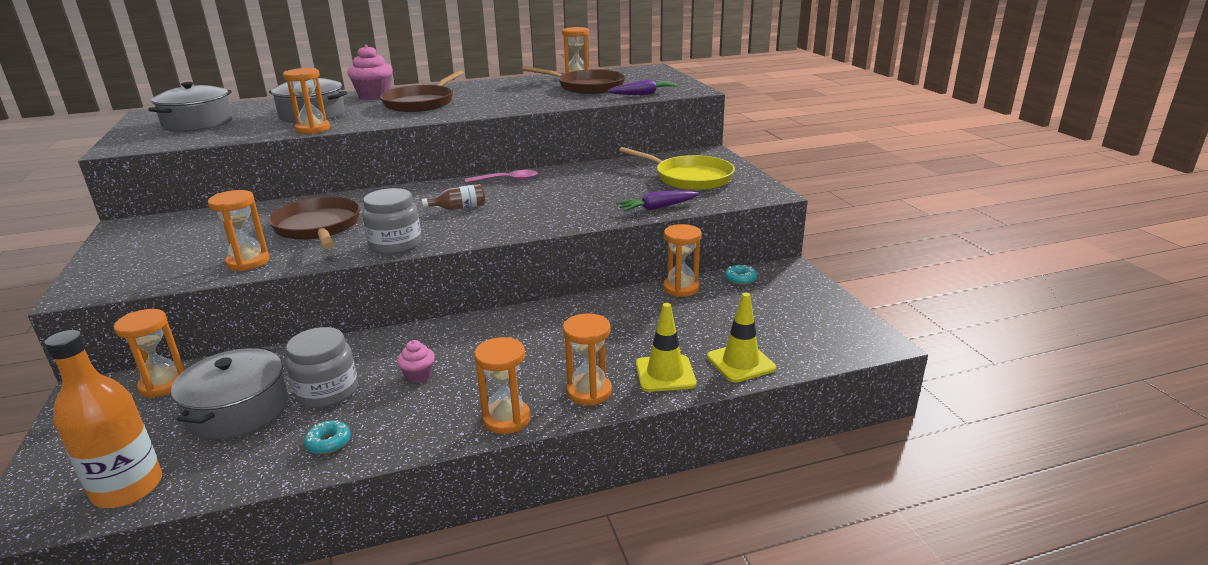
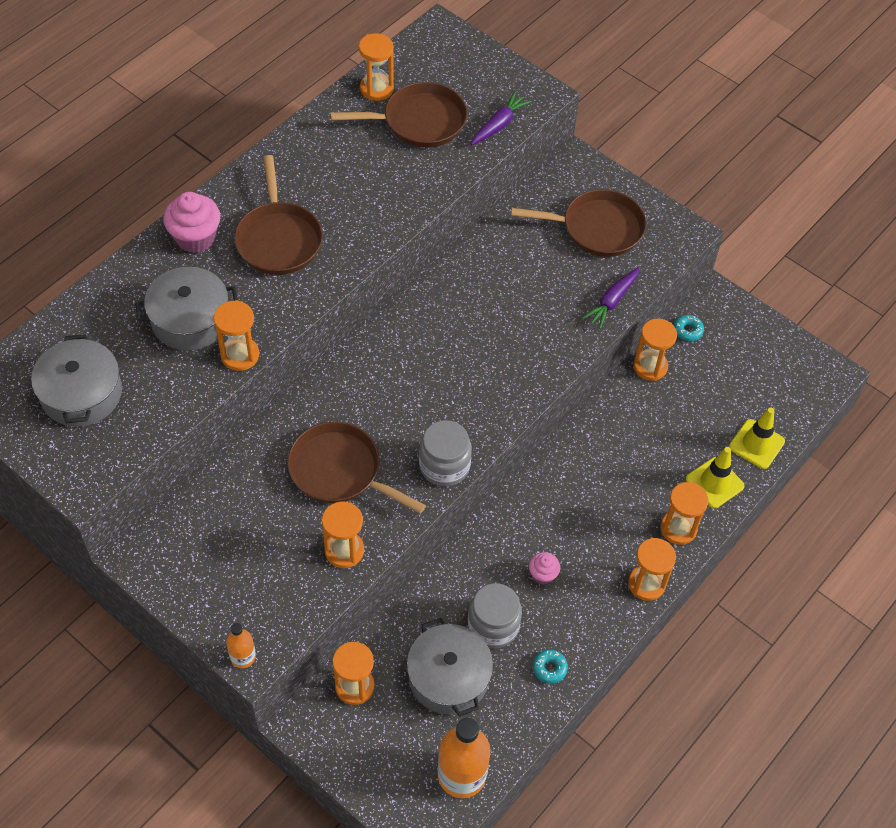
camera: 35 degrees left, 30 degrees up
(77, 288) = (243, 657): none -> orange bottle
(459, 208) = (435, 378): brown bottle -> none
(507, 180) = (427, 303): pink spoon -> none
(689, 178) = (597, 228): yellow pan -> brown pan

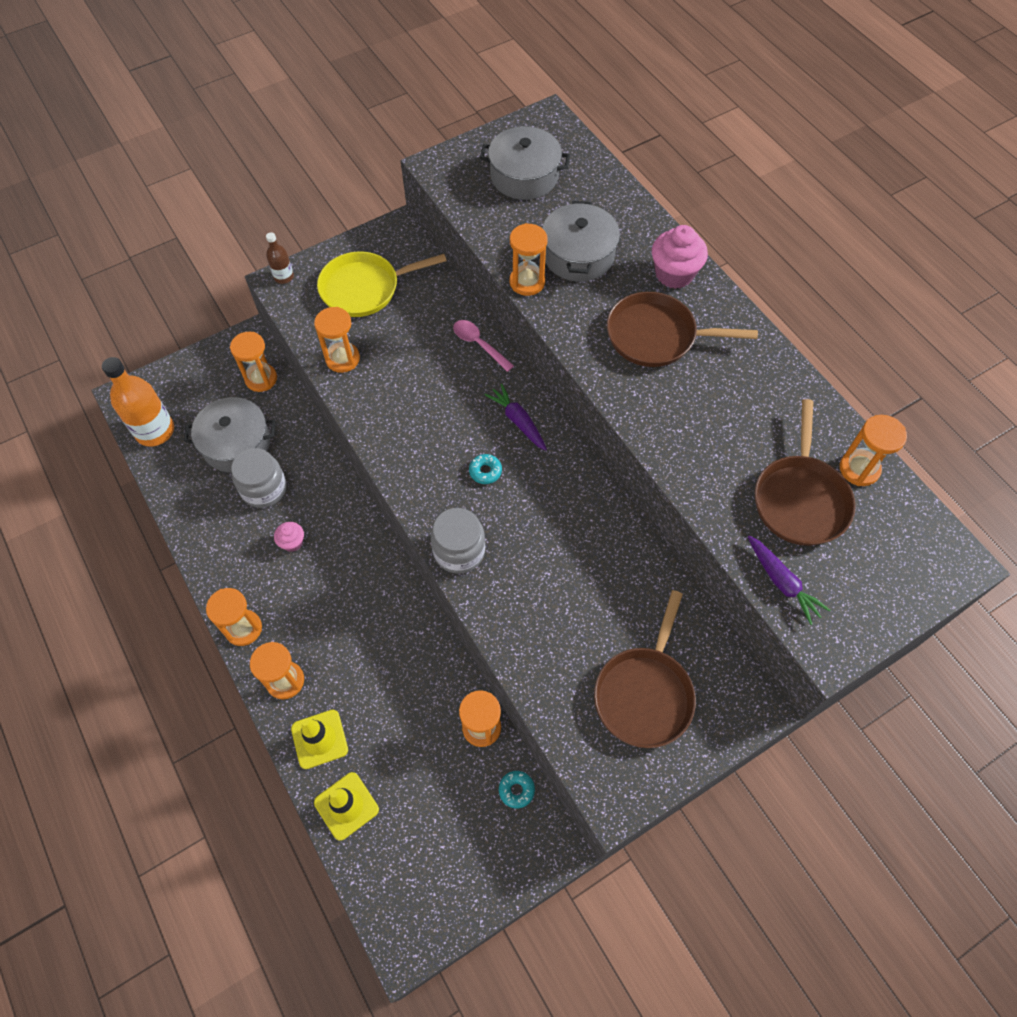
camera: 110 degrees right, 5 degrees up
(238, 562) = (364, 288): none -> yellow pan
(243, 657) = (284, 277): orange bottle -> brown bottle
(286, 428) = (478, 344): none -> pink spoon
(340, 471) = (420, 373): brown pan -> none
(444, 466) = (393, 453): grey jar -> grey jar (459, 551)
(549, 668) = (206, 520): turquoise donut -> turquoise donut (485, 471)
(612, 301) = (535, 672): purple carrot -> purple carrot (518, 421)

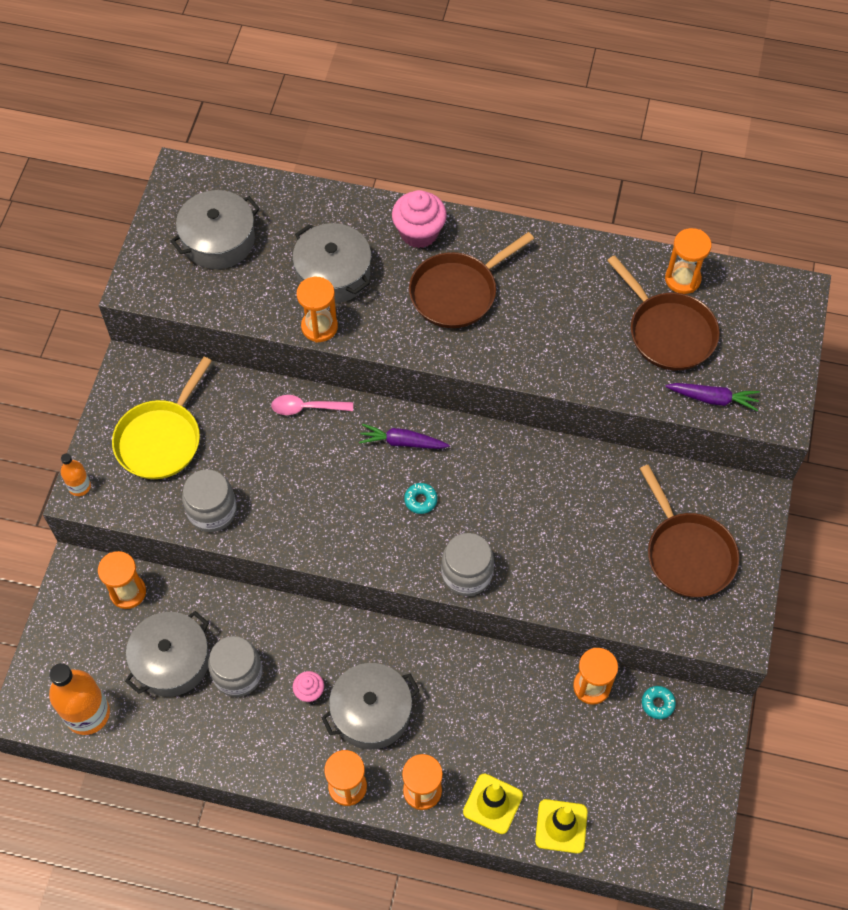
camera: 45 degrees left, 0 degrees up
(284, 277) = (79, 486): brown bottle -> orange bottle
(314, 594) = (371, 712): none -> grey pot
(342, 359) = (212, 511): orange hourglass -> grey jar

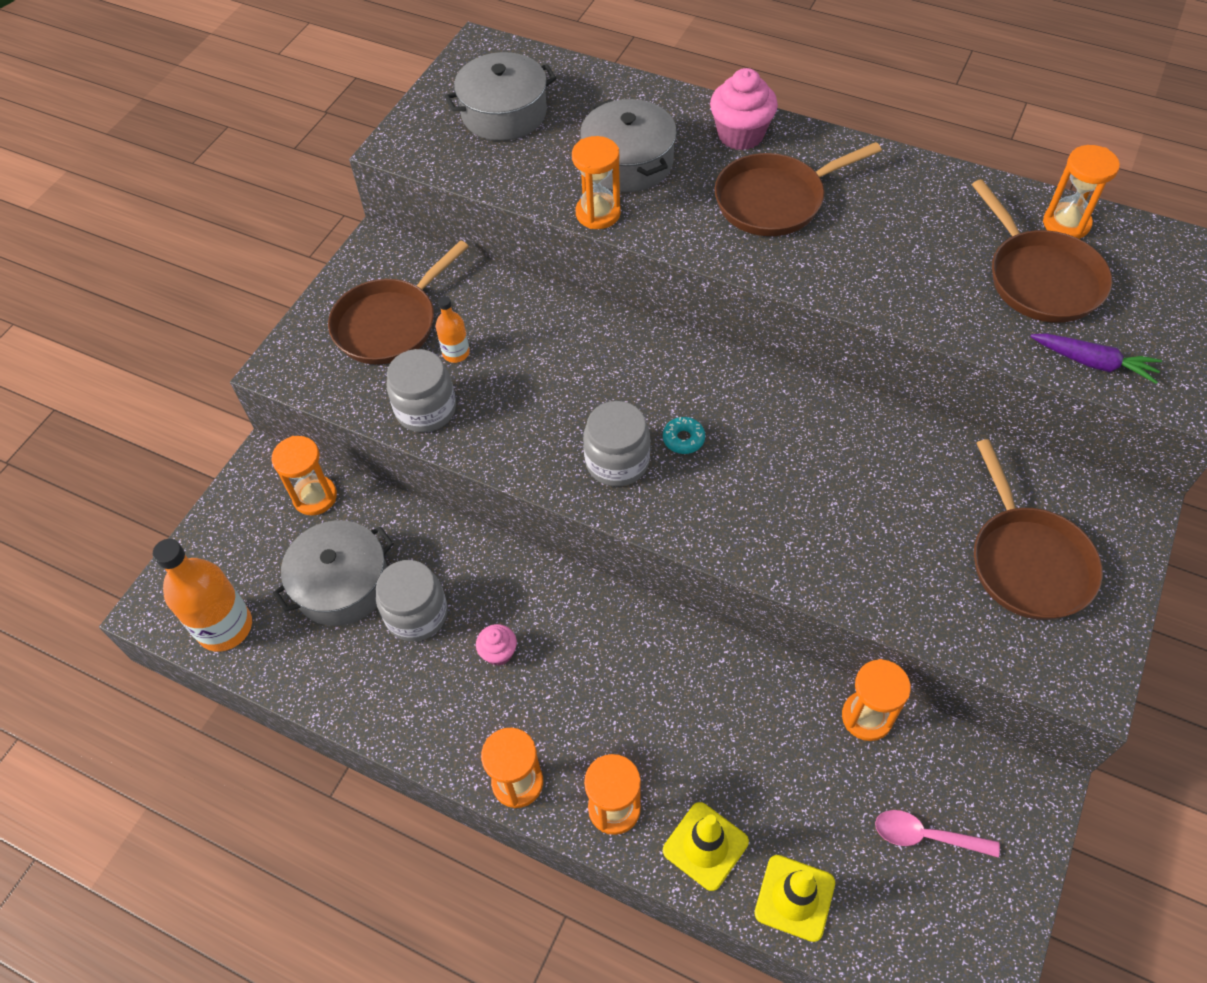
camera: 15 degrees right, 5 degrees down
(79, 486) = (281, 359): orange bottle -> orange bottle (456, 353)
(161, 439) = (390, 324): yellow pan -> brown pan
(306, 408) = (567, 316): pink spoon -> pink spoon (925, 836)
(371, 712) = (570, 693): grey pot -> none
(402, 442) = (675, 370): purple carrot -> none
(466, 573) = (725, 535): grey jar -> grey jar (617, 461)
(657, 704) = (955, 757): turquoise donut -> none

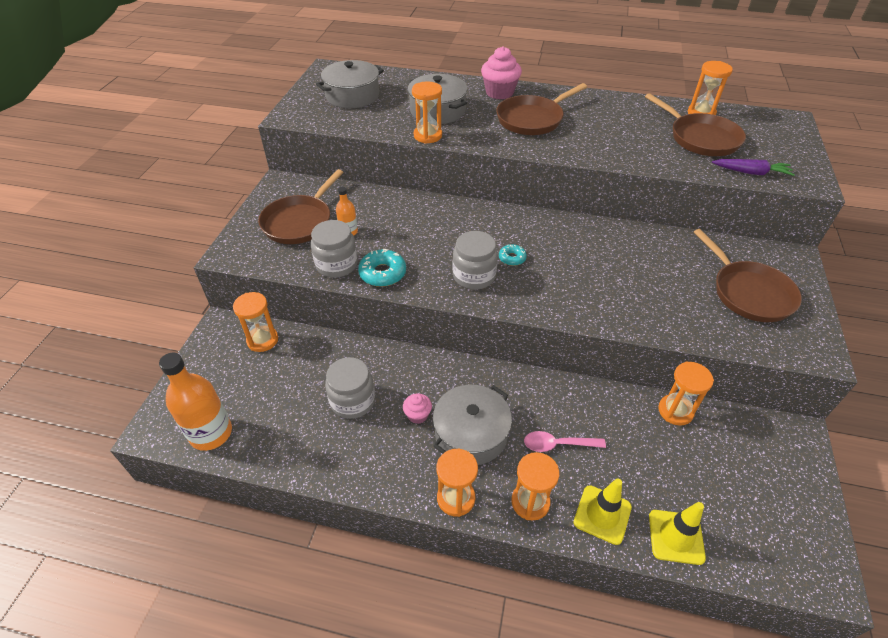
camera: 15 degrees left, 10 degrees down
(342, 584) = (294, 391): grey pot -> grey pot (471, 434)
(487, 435) = (382, 273): none -> turquoise donut
(925, 836) = (743, 477): pink spoon -> pink spoon (557, 444)

